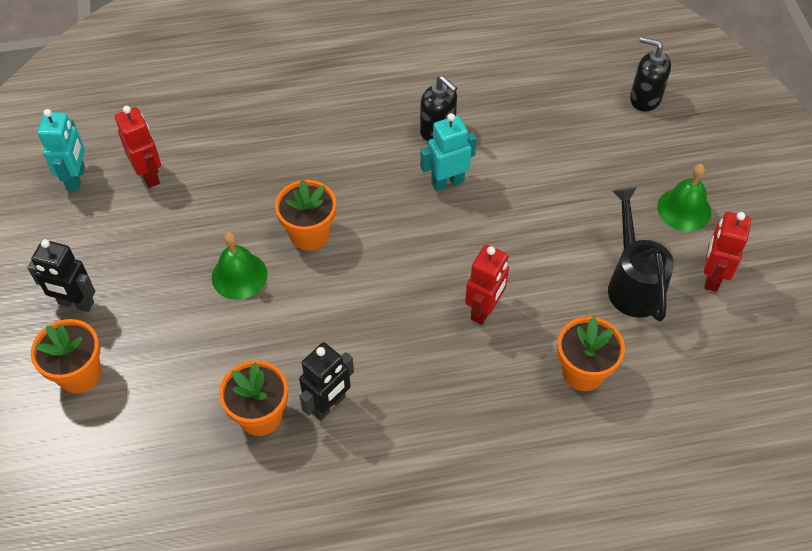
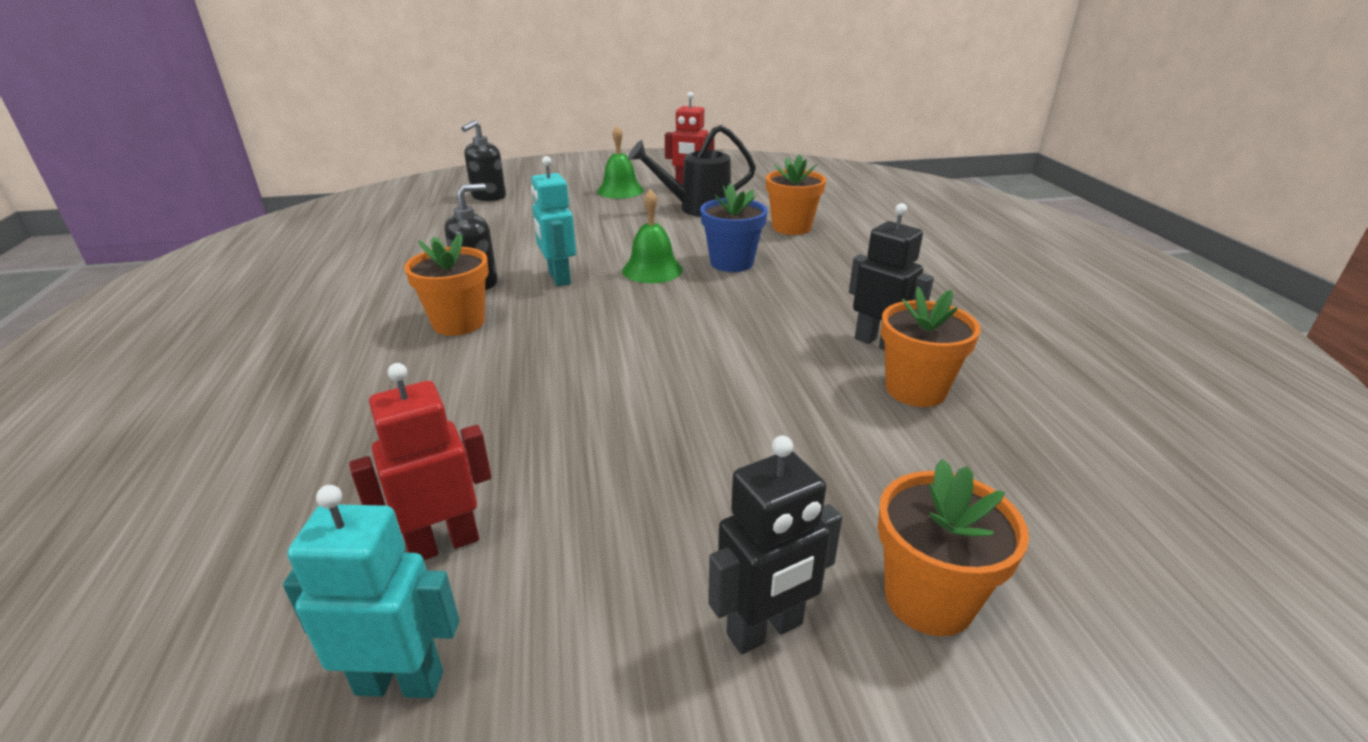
camera: 90 degrees left, 25 degrees down
(76, 303) = (765, 630): black robot -> black robot turned 45 degrees clockwise
(239, 275) = (691, 418): green bell -> green bell (652, 270)
(309, 234) = (621, 362): orange flower pot -> orange flower pot (458, 323)
(484, 310) = (731, 263): red robot -> blue flower pot

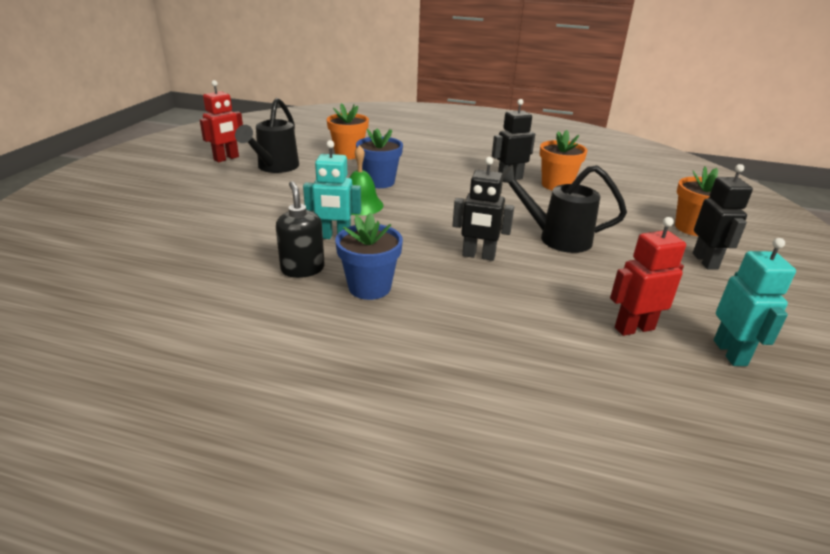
camera: 65 degrees left, 0 degrees up
(400, 682) = (730, 353): turquoise robot -> turquoise robot turned 150 degrees clockwise
(443, 543) = (634, 328): red robot -> red robot turned 75 degrees clockwise
(458, 323) = (369, 287): orange flower pot -> blue flower pot
(488, 197) = (100, 232): black soap dispenser -> none
(582, 370) = (478, 256): none -> black robot
(620, 190) = (191, 180): green bell -> none
(695, 422) = (555, 238): none -> black watering can

